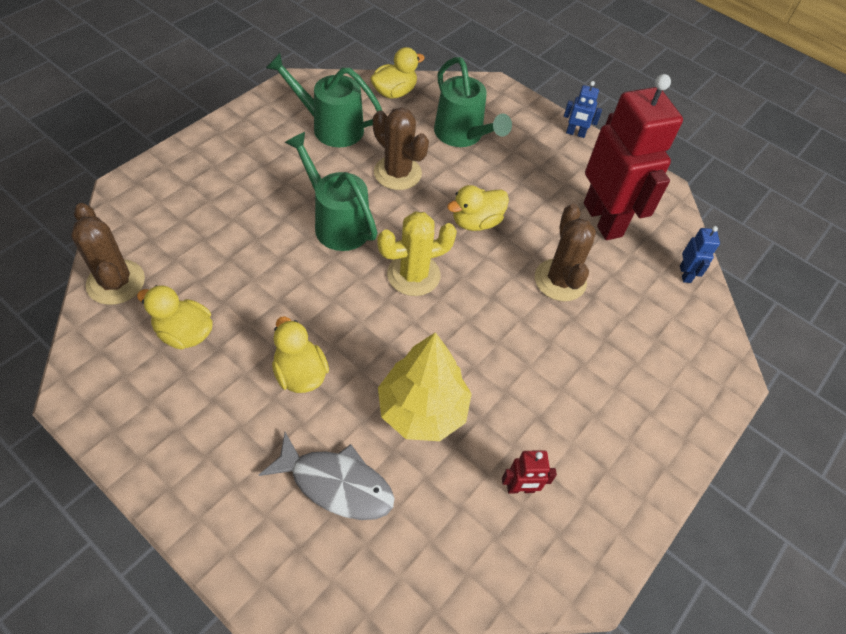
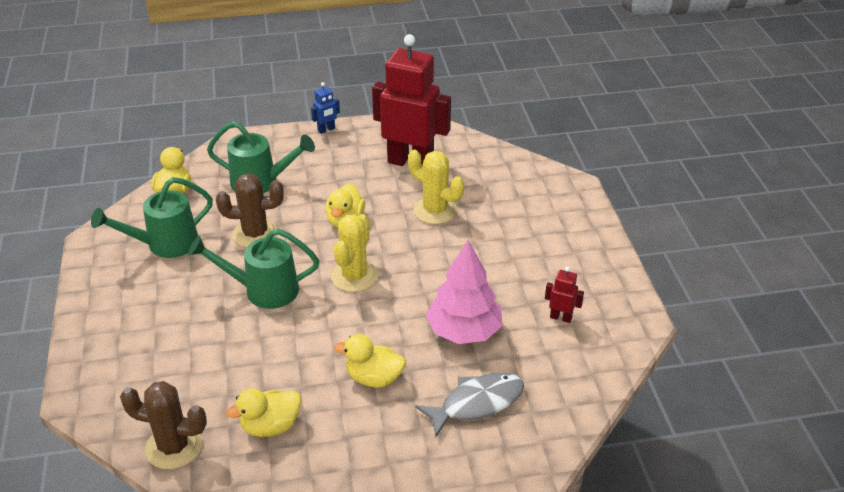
camera: 45 degrees left, 15 degrees down
(422, 410) = (464, 331): yellow tree -> pink tree
(520, 488) = (561, 317): red robot -> red robot turned 105 degrees counterclockwise
(560, 280) = (435, 210): brown cactus -> yellow cactus
(685, 274) = (489, 155): blue robot -> none

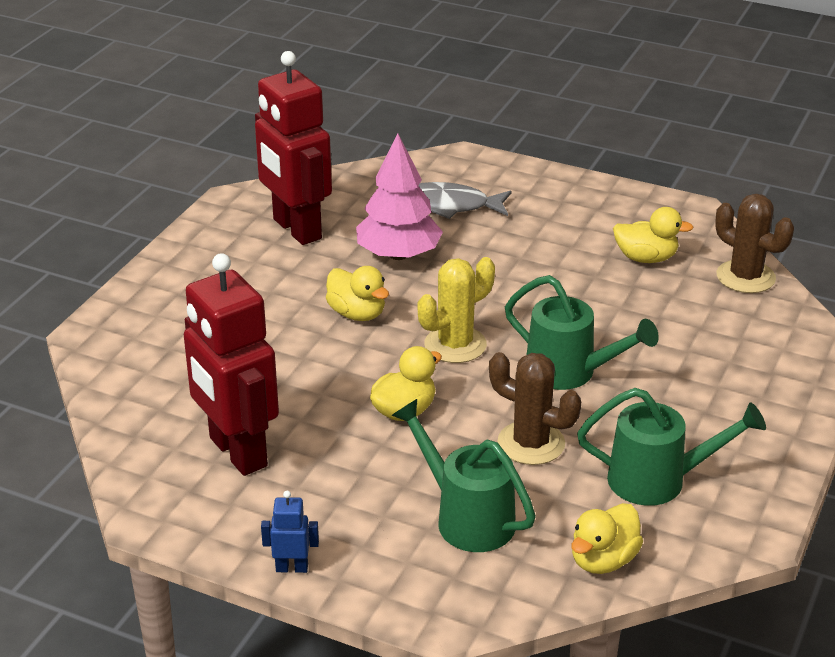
camera: 145 degrees left, 5 degrees down
(374, 378) = (521, 254): yellow duck -> yellow duck (357, 314)
(435, 210) = (285, 375): yellow cactus -> none
(561, 317) = (296, 229): red robot -> red robot, size x2.50

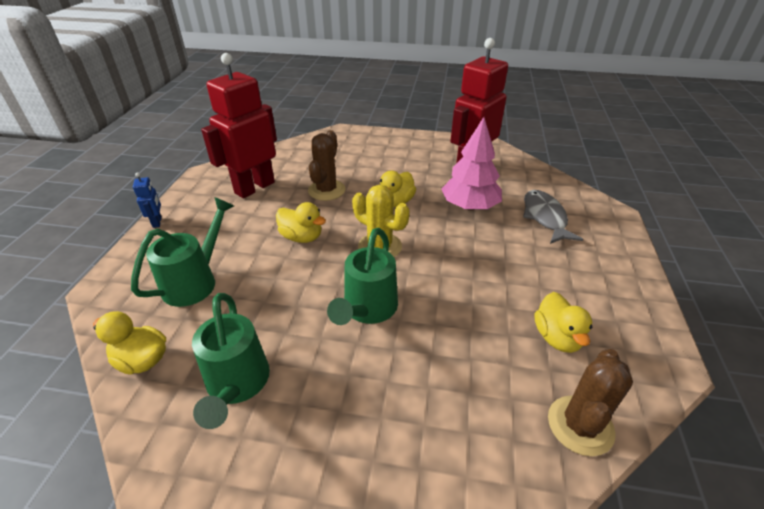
camera: 75 degrees right, 5 degrees up
(531, 443) = (276, 300): brown cactus -> brown cactus (326, 190)

